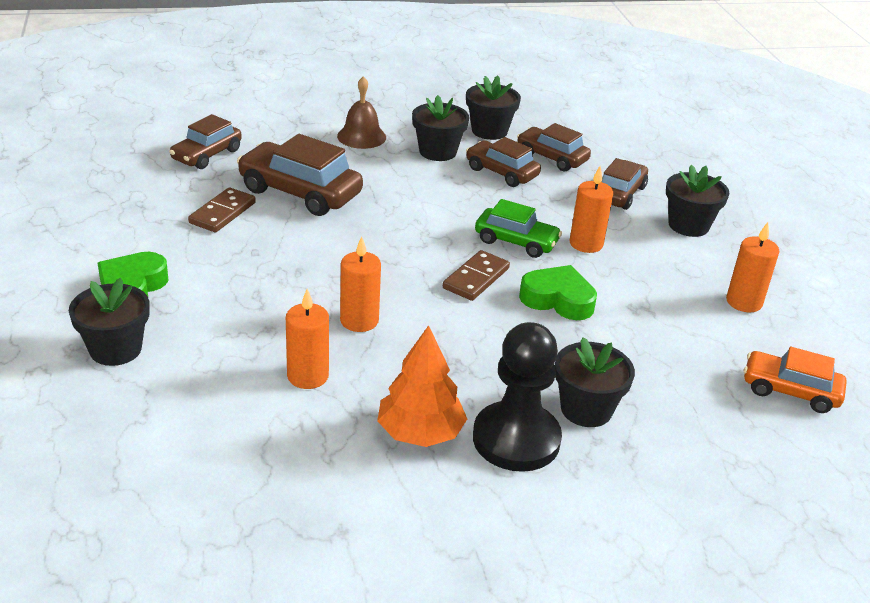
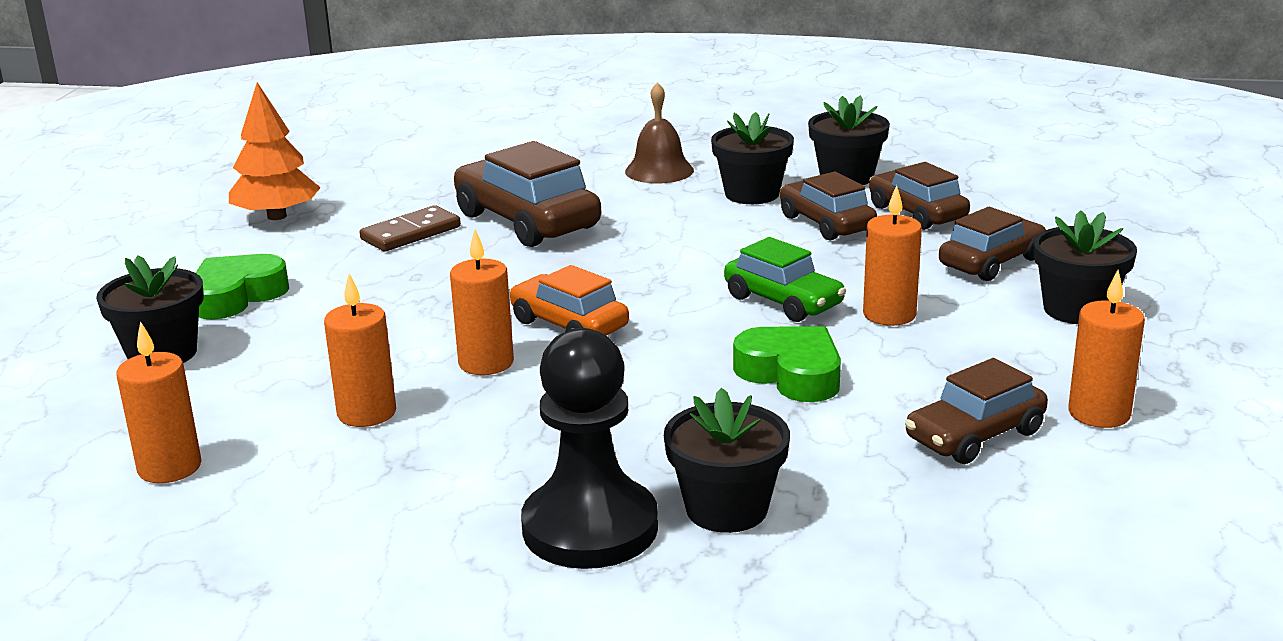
camera: 25 degrees right, 10 degrees down
(201, 447) = (169, 467): none -> orange candle
(207, 155) = (443, 175): brown car -> brown car (975, 435)
(420, 433) = (460, 498): orange tree -> orange tree (276, 216)
(476, 278) = (688, 336): brown domino -> none
(790, 391) = (1092, 538): orange car -> orange car (569, 325)

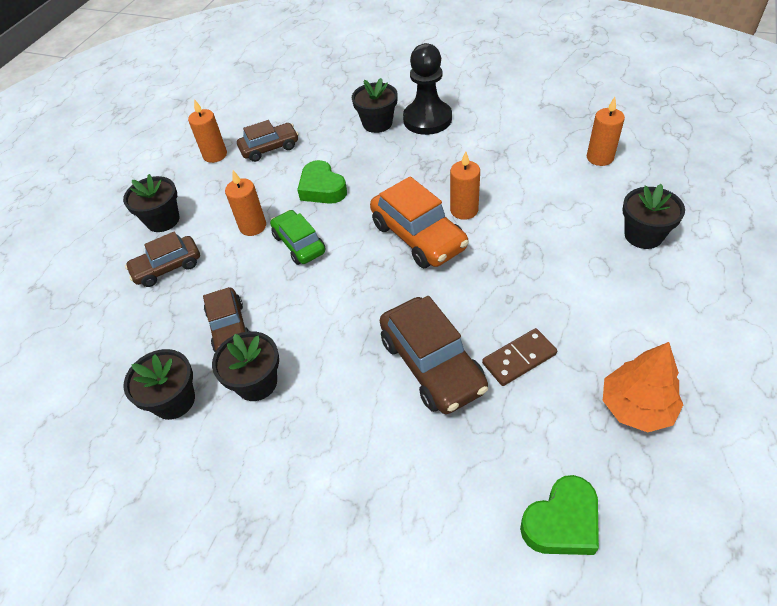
camera: 165 degrees left, 25 degrees up
(236, 296) = (623, 289): green heart -> green heart (562, 522)
(367, 413) = (519, 181): orange candle -> none
(569, 325) = (418, 236): orange car -> orange car, size x1.56
(659, 170) = (310, 443): brown bell -> none
(917, 213) = (165, 333): brown car -> none

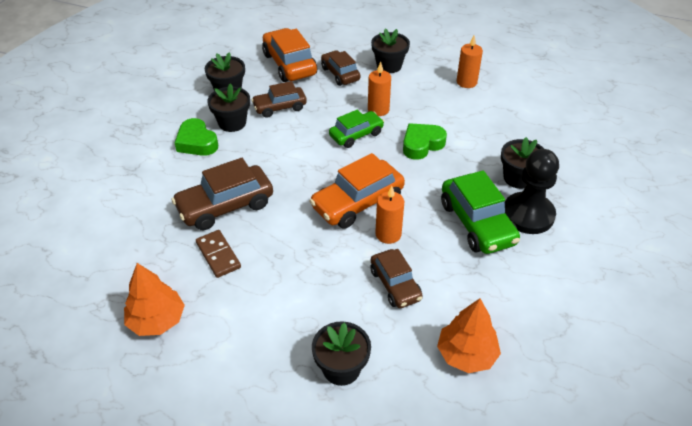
camera: 85 degrees right, 5 degrees down
(126, 327) = (289, 64): none -> orange car
(270, 148) = (476, 111): brown car -> brown car (395, 285)
(441, 150) = (477, 223): none -> green car
(562, 522) = (88, 262): green heart -> green heart (197, 142)
(600, 158) = (466, 354): orange candle -> orange tree

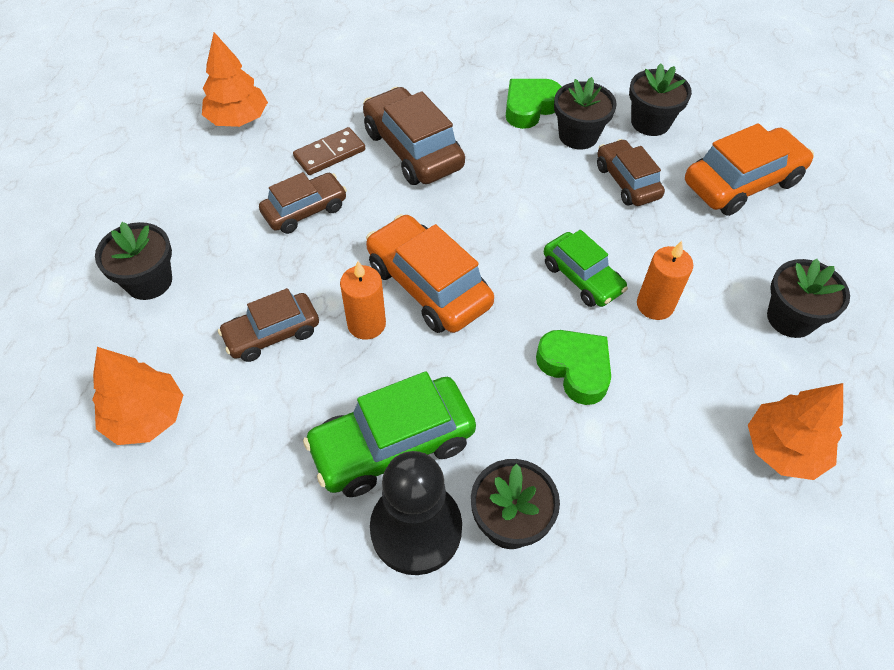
camera: 85 degrees right, 10 degrees up
(340, 74) = (739, 249): brown car -> brown car (305, 210)
(466, 82) = (783, 449): orange candle -> orange tree

